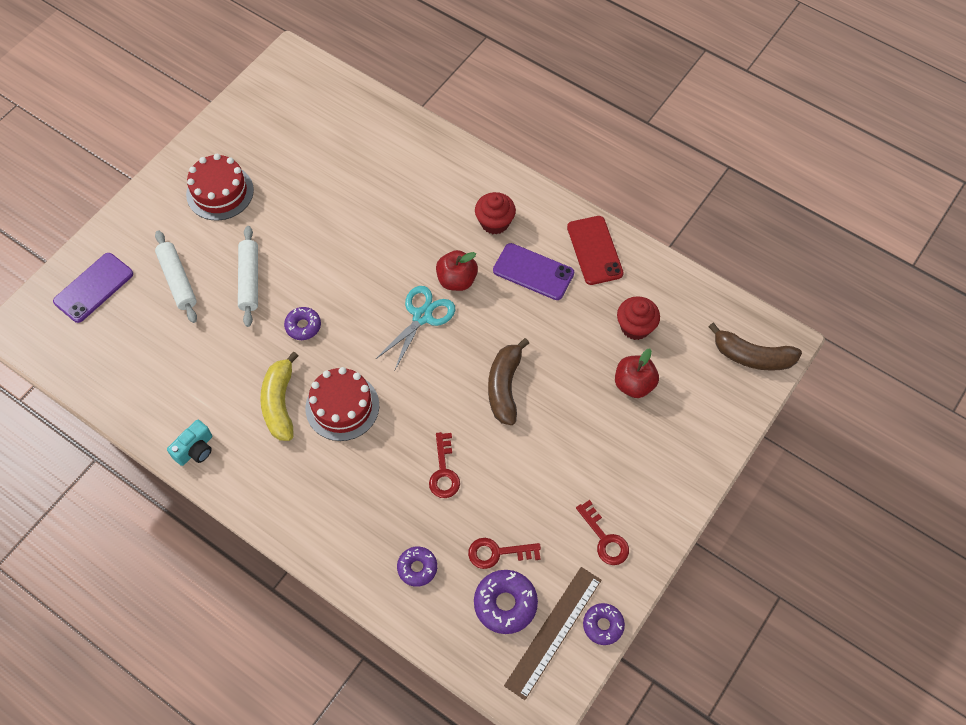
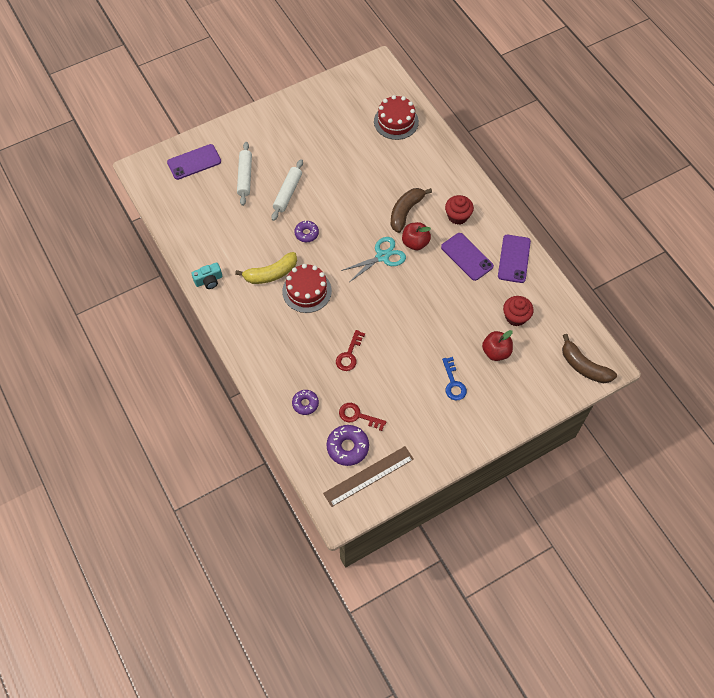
camera: 25 degrees right, 0 degrees up
(220, 192) = (295, 132): red cake -> red cake (396, 121)
(280, 403) = (271, 274): yellow banana -> yellow banana turned 135 degrees counterclockwise
(505, 386) = (412, 320): brown banana -> brown banana (406, 212)
(594, 250) = (514, 259): red phone -> purple phone
(601, 450) = (453, 383): none -> blue key
(603, 625) = (401, 486): purple donut -> none
(605, 539) = (428, 436): red key -> none

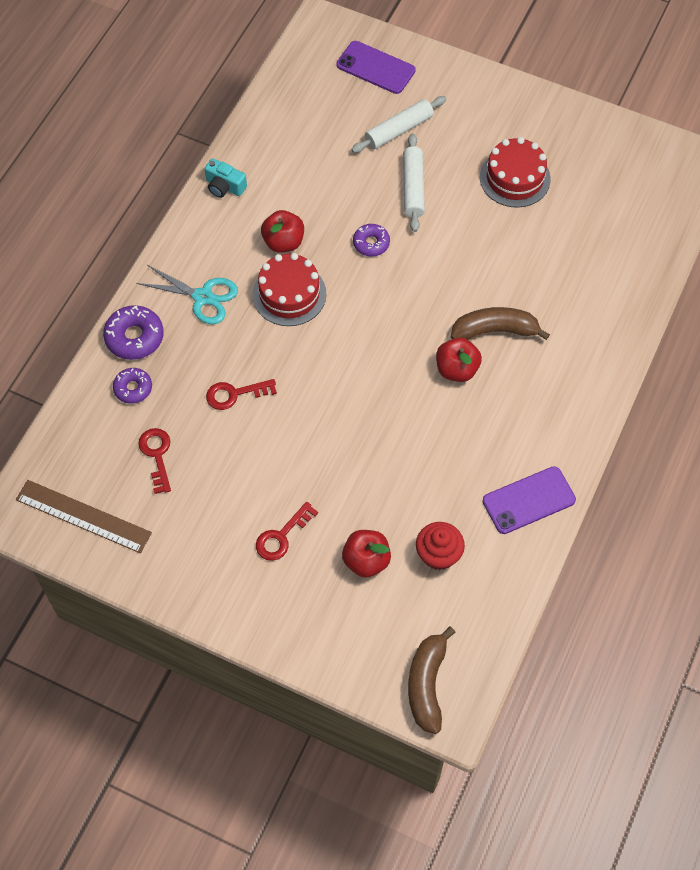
camera: 55 degrees right, 0 degrees up
(271, 274) = (283, 242): yellow banana -> red apple
(288, 193) = (413, 187): white rolling pin -> white rolling pin turned 75 degrees counterclockwise
(347, 447) = (106, 470): purple donut -> purple donut (134, 337)
(382, 256) = (405, 345): turquoise scissors -> turquoise scissors (202, 297)
(396, 121) = (627, 235): red cake -> red cake (515, 178)
(453, 383) = (281, 536): blue key -> red key
(457, 216) = (539, 394): red cupcake -> none
(467, 257) = (485, 441): purple phone -> none

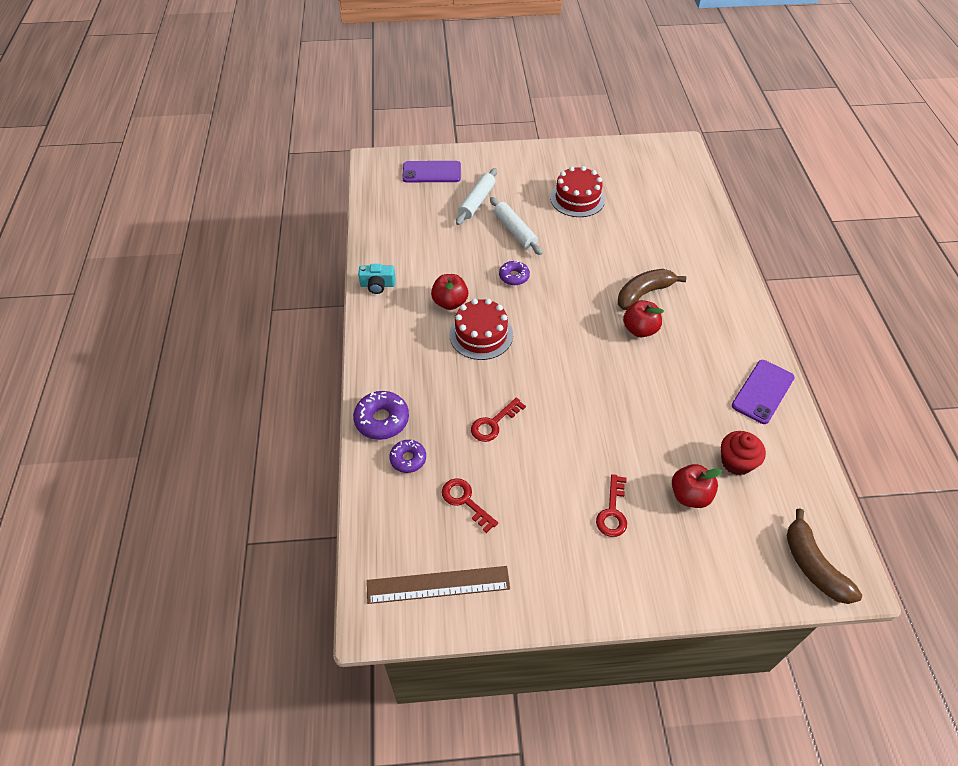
camera: 30 degrees left, 10 degrees down
(202, 297) = (416, 366): turquoise scissors -> none

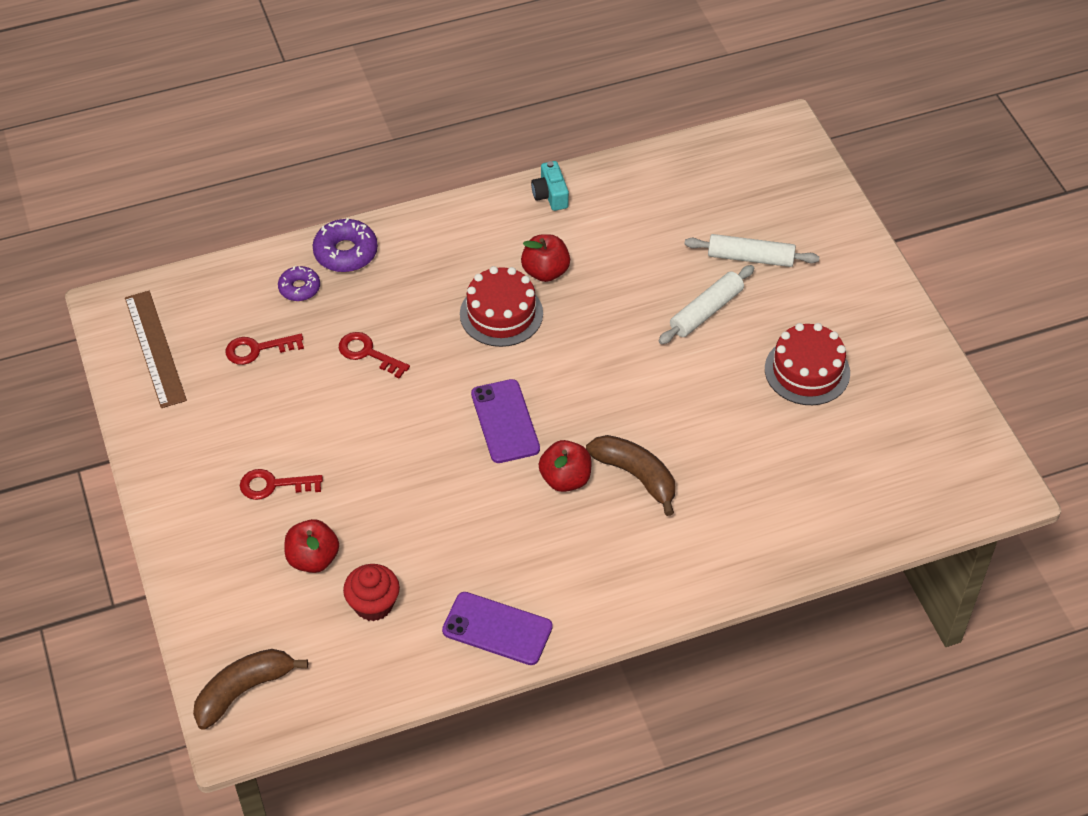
camera: 75 degrees right, 0 degrees up
(431, 172) = (791, 195): purple phone -> purple phone (505, 421)
(465, 501) = (257, 349): red key -> red key turned 135 degrees counterclockwise
(514, 276) = (616, 327): purple donut -> none

